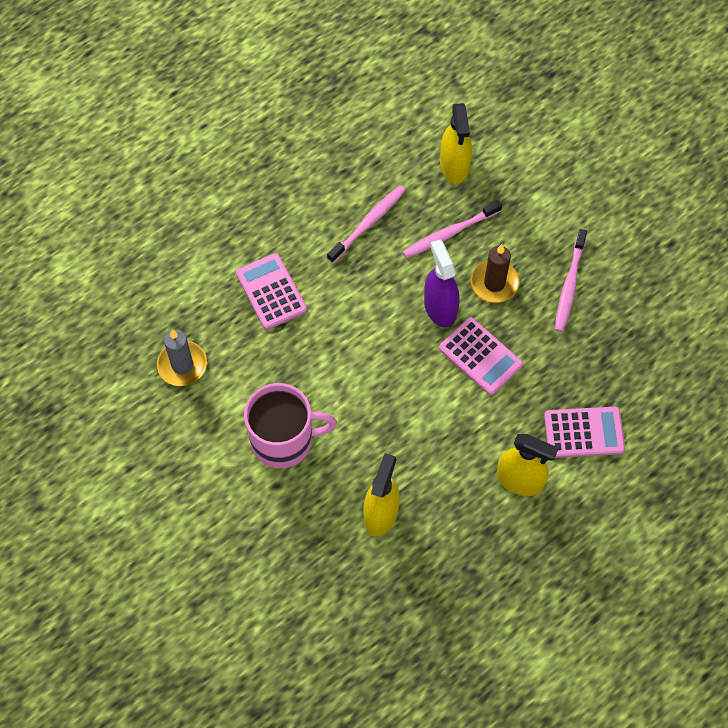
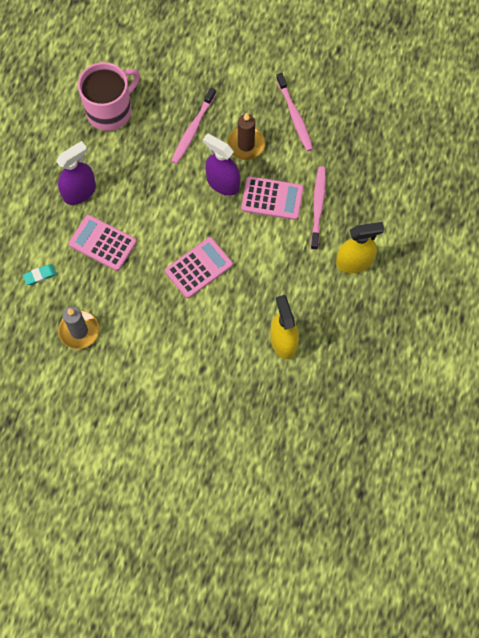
camera: 35 degrees left, 5 degrees up
(185, 285) = (40, 275): none -> turquoise eraser
(284, 440) = (185, 335): pink mug -> pink mug (110, 110)
(286, 226) = (79, 192): none -> purple spray bottle
(368, 223) = (134, 156): pink toothbrush -> pink toothbrush (318, 206)
(454, 166) = (163, 82): yellow spray bottle -> none
(584, 433) = (372, 206): pink calculator -> pink calculator (199, 268)

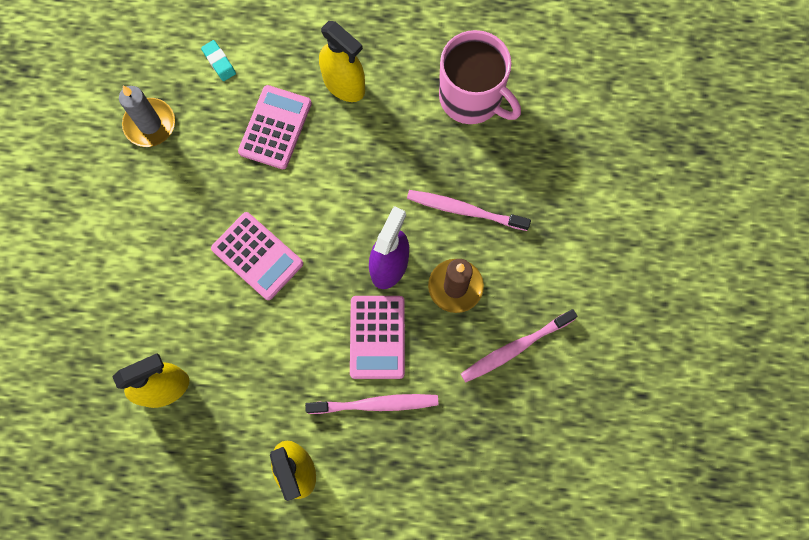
camera: 80 degrees right, 5 degrees up
(79, 192) = (344, 84): purple spray bottle -> yellow spray bottle

